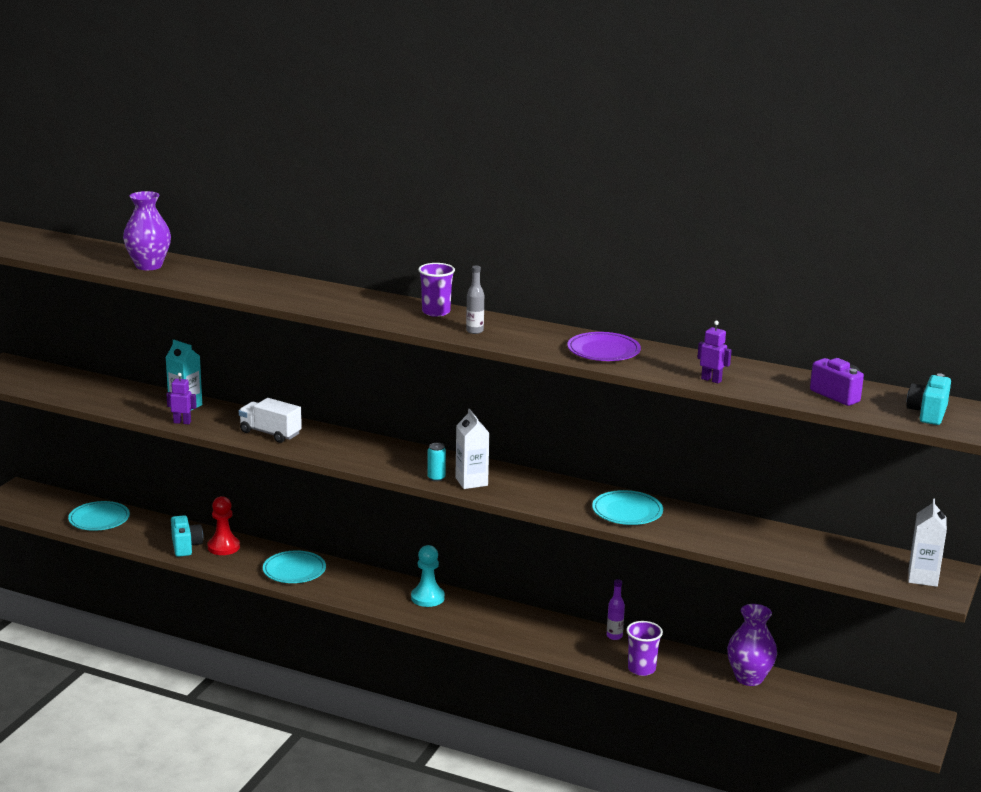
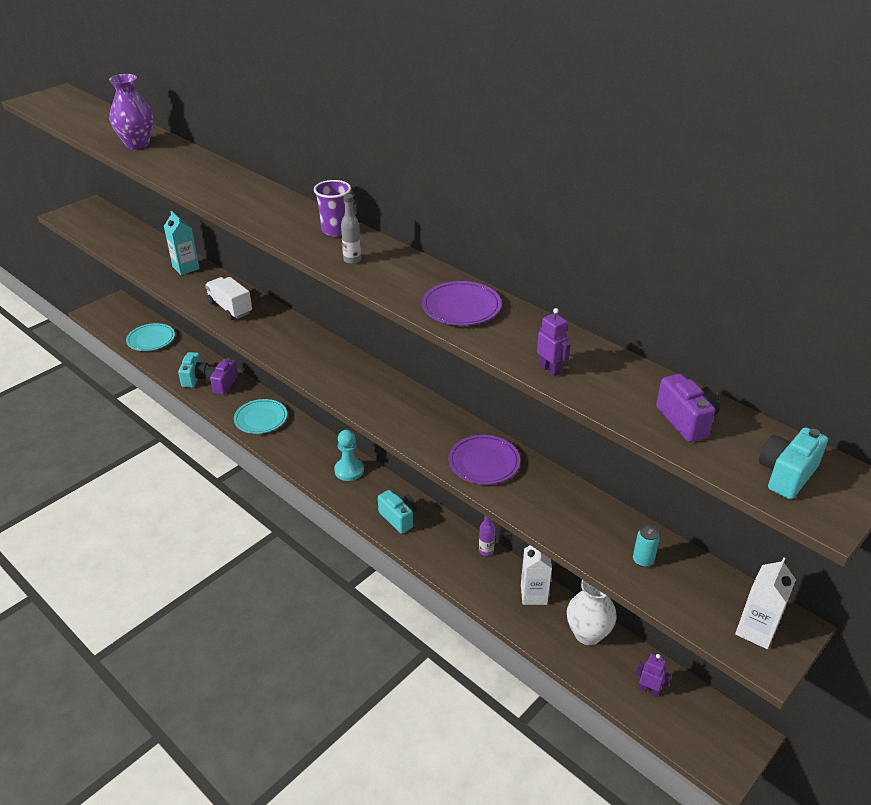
camera: 20 degrees right, 15 degrees up
(182, 422) = (170, 284): purple robot -> purple robot (649, 690)
(223, 547) = (222, 384): red pawn -> purple camera
(436, 478) = (333, 385): turquoise can -> turquoise can (643, 560)
(471, 482) = (361, 395): white carton -> white carton (533, 595)
(508, 626) = (398, 518): none -> turquoise camera
(627, 511) = (484, 462): turquoise plate -> purple plate
(641, 669) = (491, 597): purple cup -> none
(749, 678) = (587, 634): purple vase -> white vase

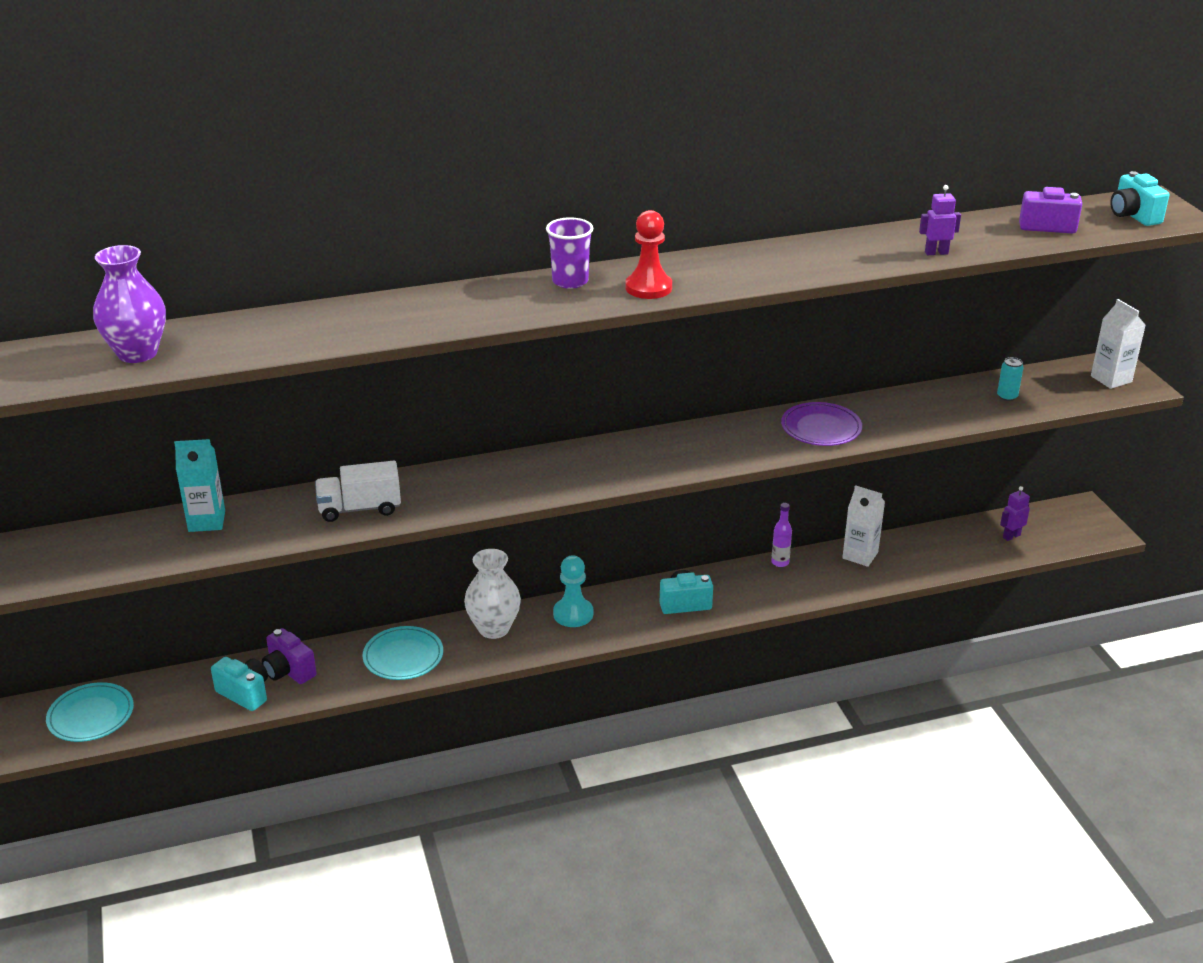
camera: 60 degrees left, 5 degrees down
(352, 260) = (648, 288): grey bottle -> red pawn
(461, 307) = (798, 260): purple plate -> none
(587, 634) = (928, 543): white vase -> white vase (494, 628)

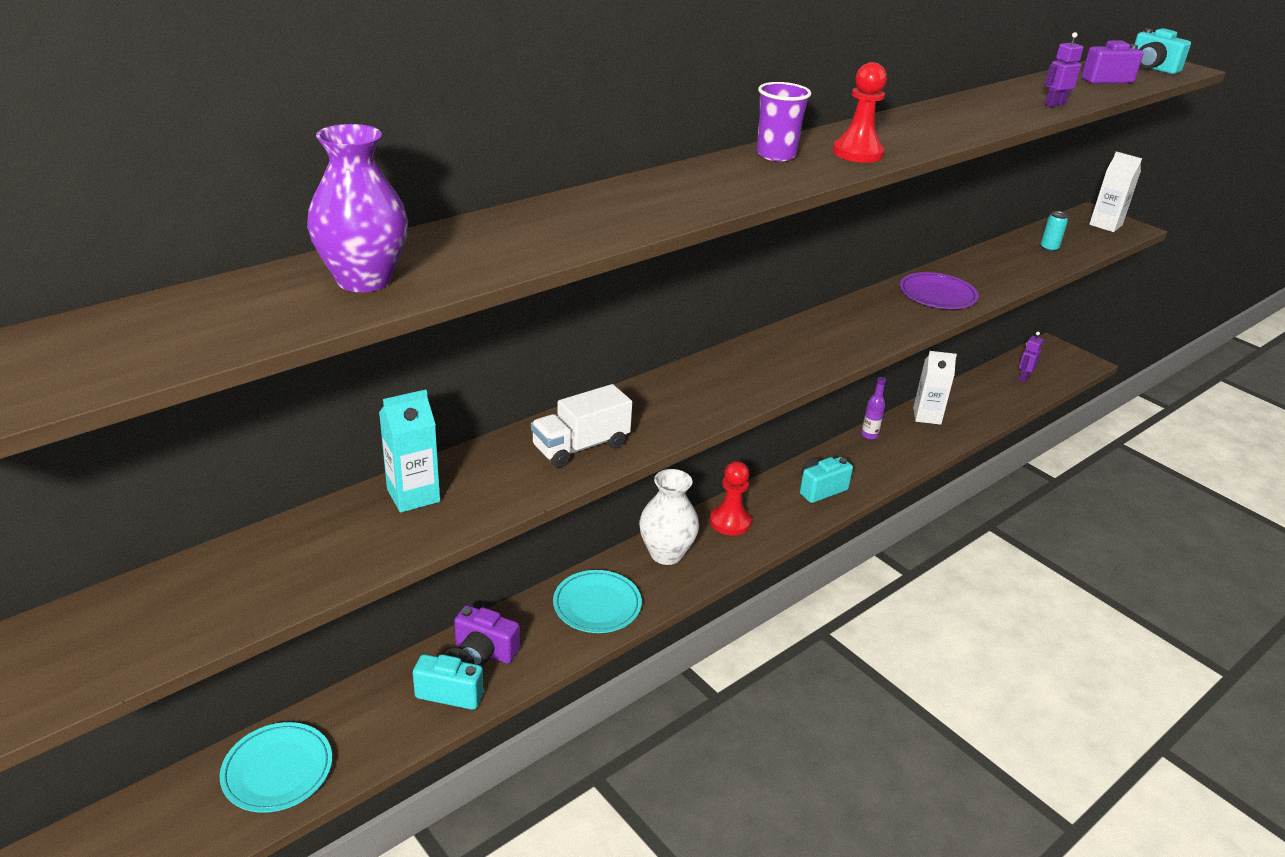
camera: 25 degrees left, 0 degrees up
(573, 614) = (730, 522): turquoise pawn -> red pawn

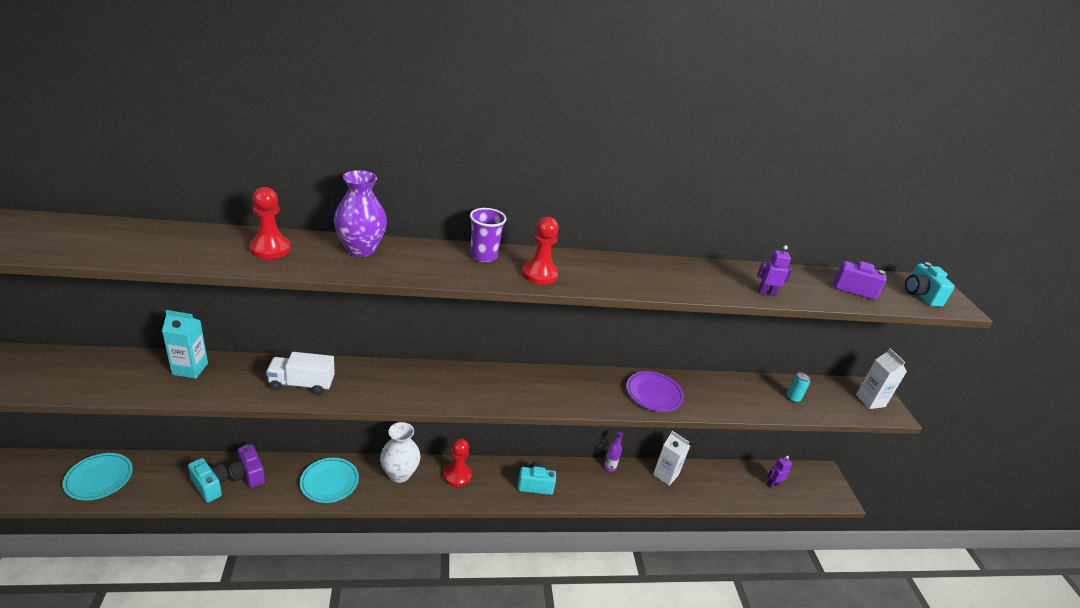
camera: 30 degrees right, 0 degrees up
(364, 280) = (127, 242): purple vase -> purple vase (360, 249)
(550, 225) = (270, 249): none -> red pawn

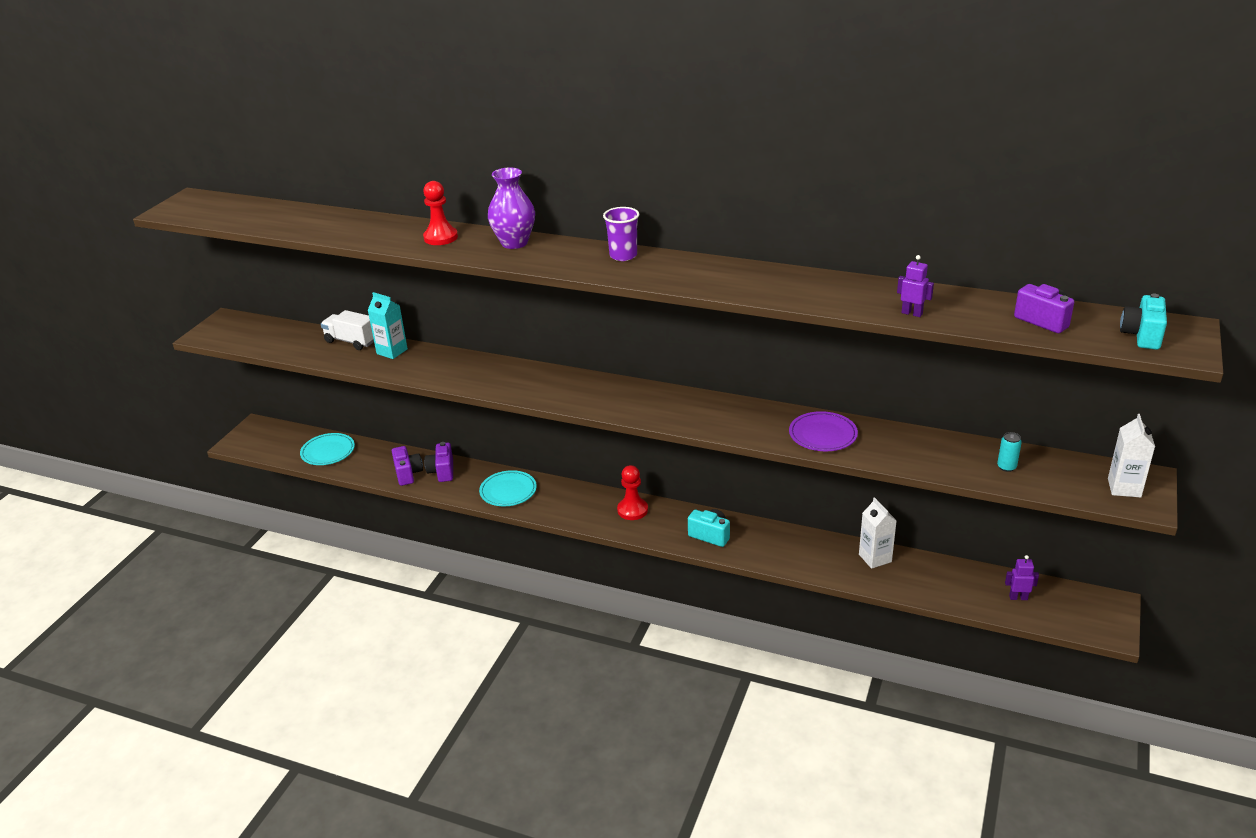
camera: 35 degrees right, 0 degrees up
(210, 486) = (408, 474): turquoise camera -> purple camera
(302, 384) = (473, 375): white truck -> white truck (351, 341)
(399, 474) = (576, 497): white vase -> none
(539, 274) = (665, 275): red pawn -> none
(609, 467) = (809, 537): purple bottle -> none

